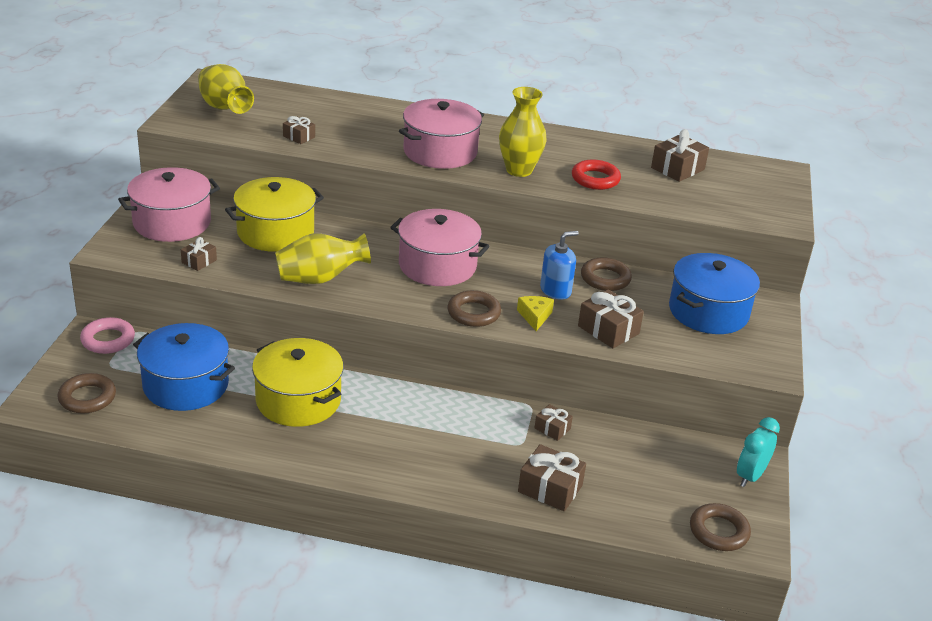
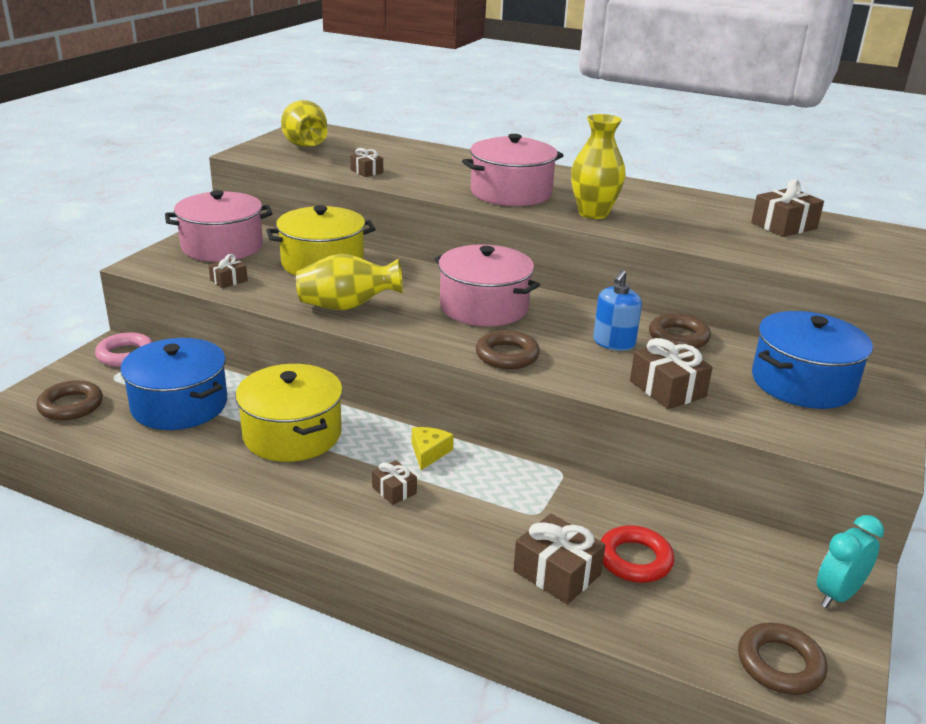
camera: 15 degrees right, 5 degrees down
(534, 316) = (579, 366): yellow cheese -> yellow cheese (429, 452)
(552, 428) = (581, 501): brown gift -> brown gift (394, 490)
(555, 290) = (614, 343): blue soap dispenser -> blue soap dispenser turned 135 degrees clockwise
(595, 179) = (680, 227): red ring -> red ring (634, 559)

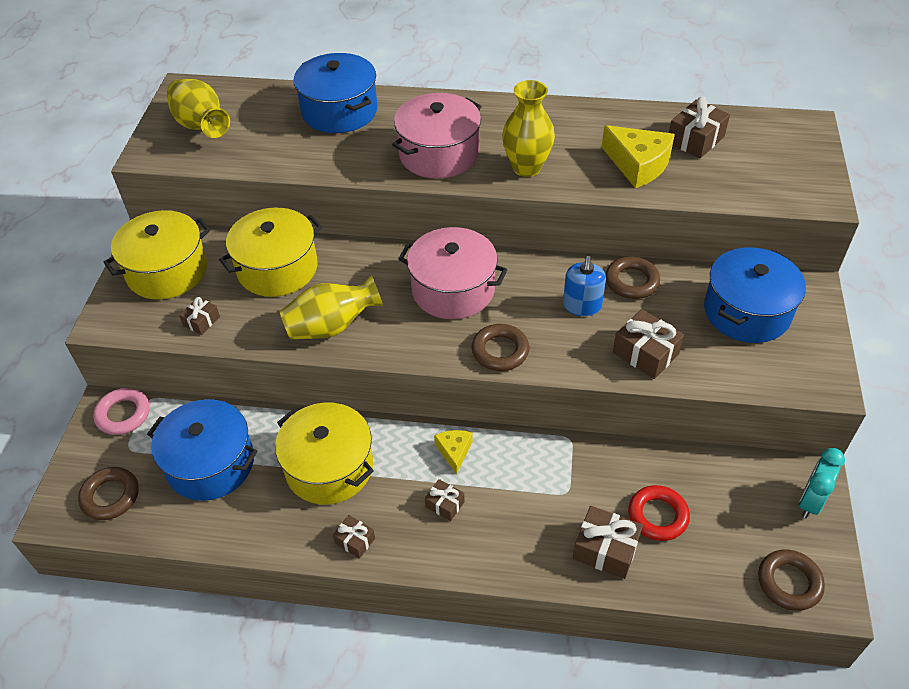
camera: 15 degrees left, 20 degrees up
(222, 246) = (167, 271): pink pot -> yellow pot
(367, 171) = (285, 155): brown gift -> brown gift (355, 541)
(434, 158) = (339, 111): none -> blue pot
(712, 230) = (638, 164): none -> yellow cheese

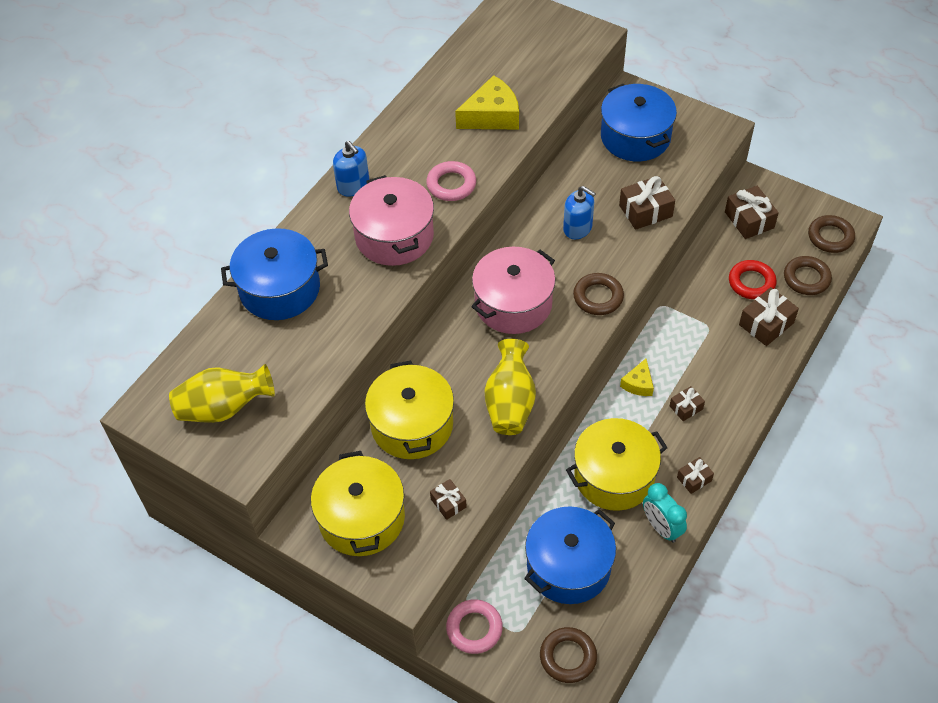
camera: 65 degrees left, 5 degrees up
(454, 451) = (638, 384): yellow cheese -> yellow cheese turned 90 degrees counterclockwise
(482, 111) = (353, 186): none -> blue soap dispenser
(526, 167) = (451, 184): yellow vase -> pink ring
(631, 281) = (569, 188): brown ring -> brown ring (806, 278)
(695, 140) = (484, 70): brown gift -> brown gift (749, 220)
(810, 501) = (775, 196): turquoise clock -> turquoise clock (661, 527)

